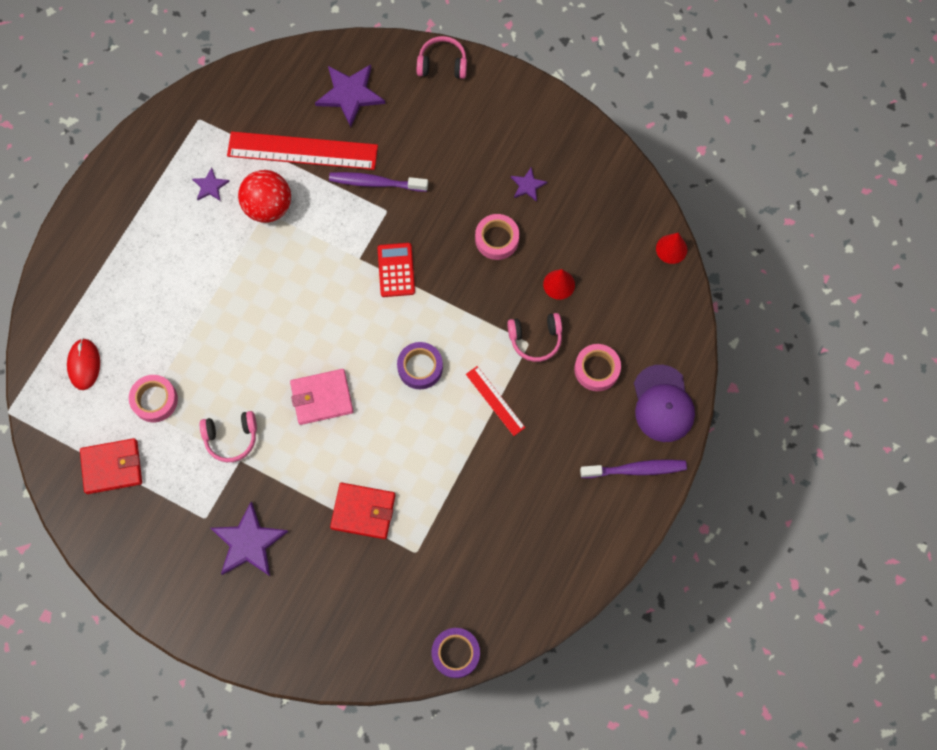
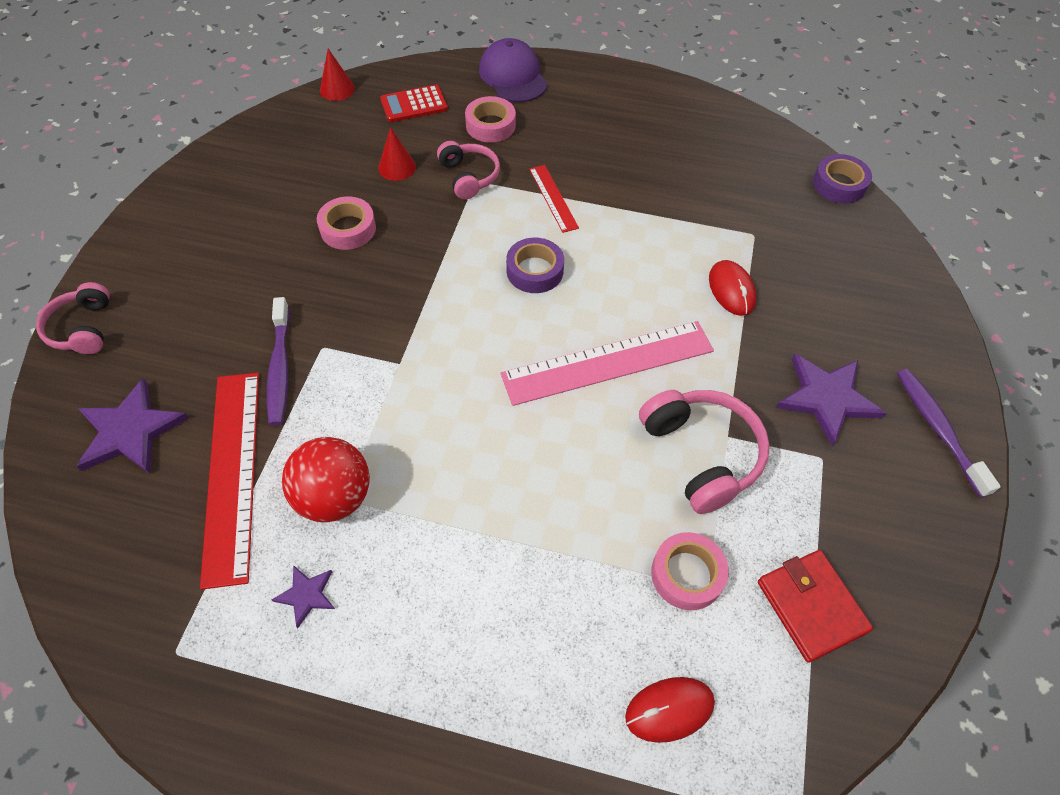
camera: 105 degrees left, 15 degrees down
(231, 438) = (701, 454): pink headphones -> pink headphones, size x1.54
(322, 398) = (608, 362): pink wallet -> pink ruler
(363, 511) = (731, 290): red wallet -> red mouse
(396, 270) = (409, 319): red calculator -> red calculator (414, 104)
(495, 400) = (553, 198): red ruler -> red ruler turned 60 degrees counterclockwise
(528, 185) = (270, 212): purple star -> none
(636, 469) = (588, 85): purple toothbrush -> purple toothbrush (938, 429)
(663, 404) = (513, 76): purple cap -> purple cap turned 90 degrees counterclockwise

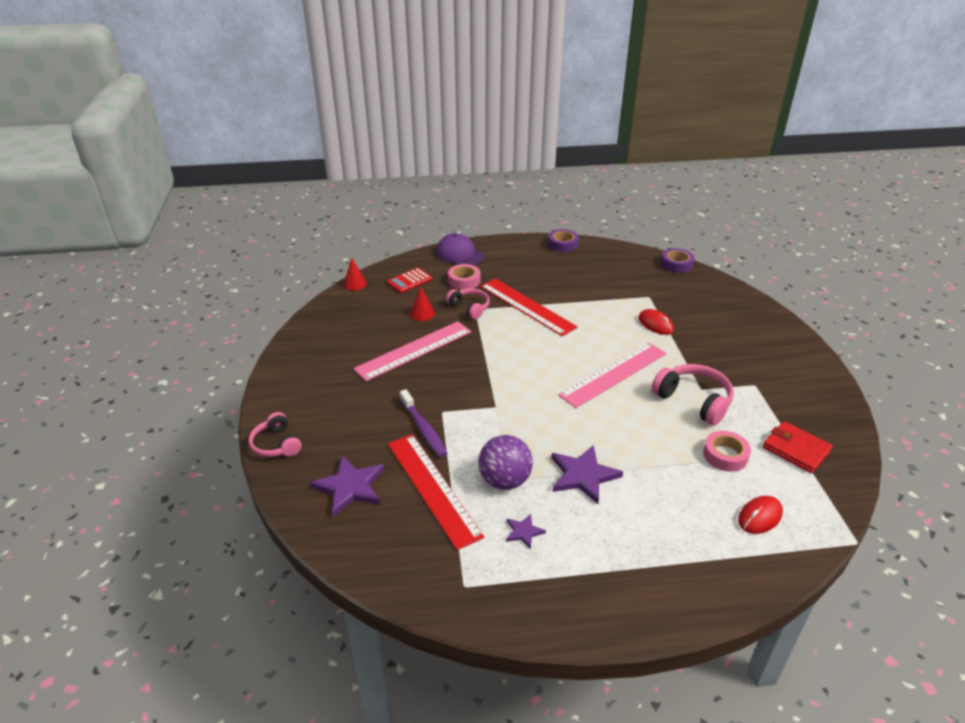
camera: 20 degrees left, 20 degrees down
(334, 497) = (505, 480): red ball -> purple ball
(348, 229) = (414, 350): pink tape -> pink ruler
(534, 271) = (541, 343): purple tape -> purple tape (563, 244)
(553, 198) = (526, 306): red ruler -> red ruler, size x1.97
(826, 398) = (738, 358): purple star -> purple star (583, 475)
(938, 429) = (800, 356): purple toothbrush -> none

